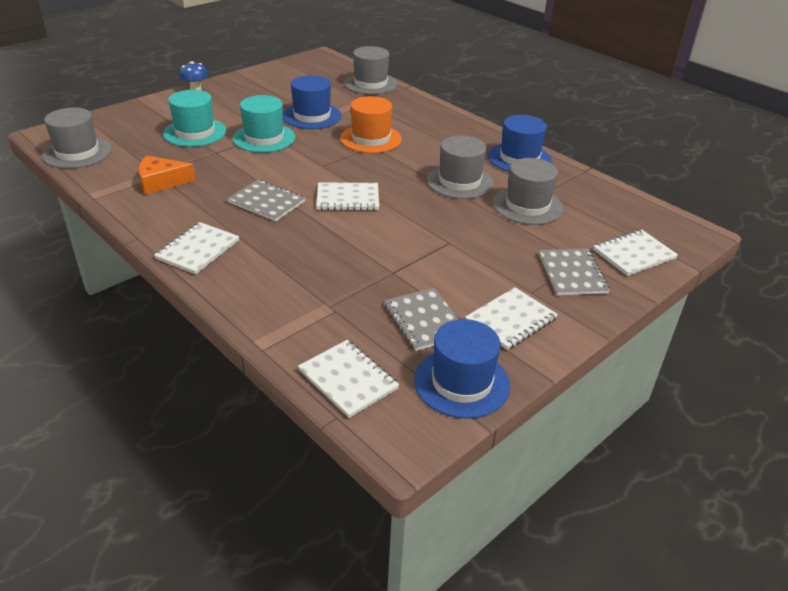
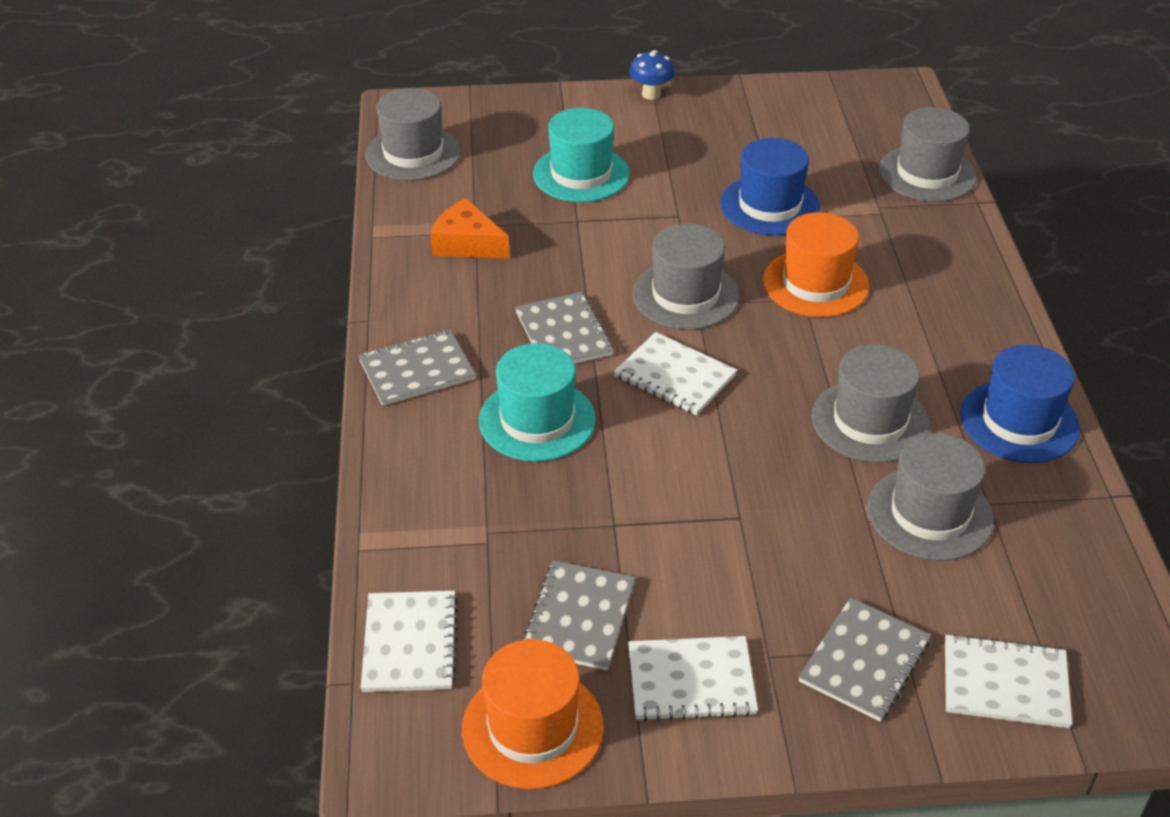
camera: 40 degrees right, 5 degrees up
(198, 249) = (417, 370): white notebook -> grey notebook
(264, 138) = (663, 220): turquoise hat -> turquoise hat (537, 420)
(312, 164) = (685, 295): none -> grey hat
(461, 382) = (532, 727): blue hat -> orange hat

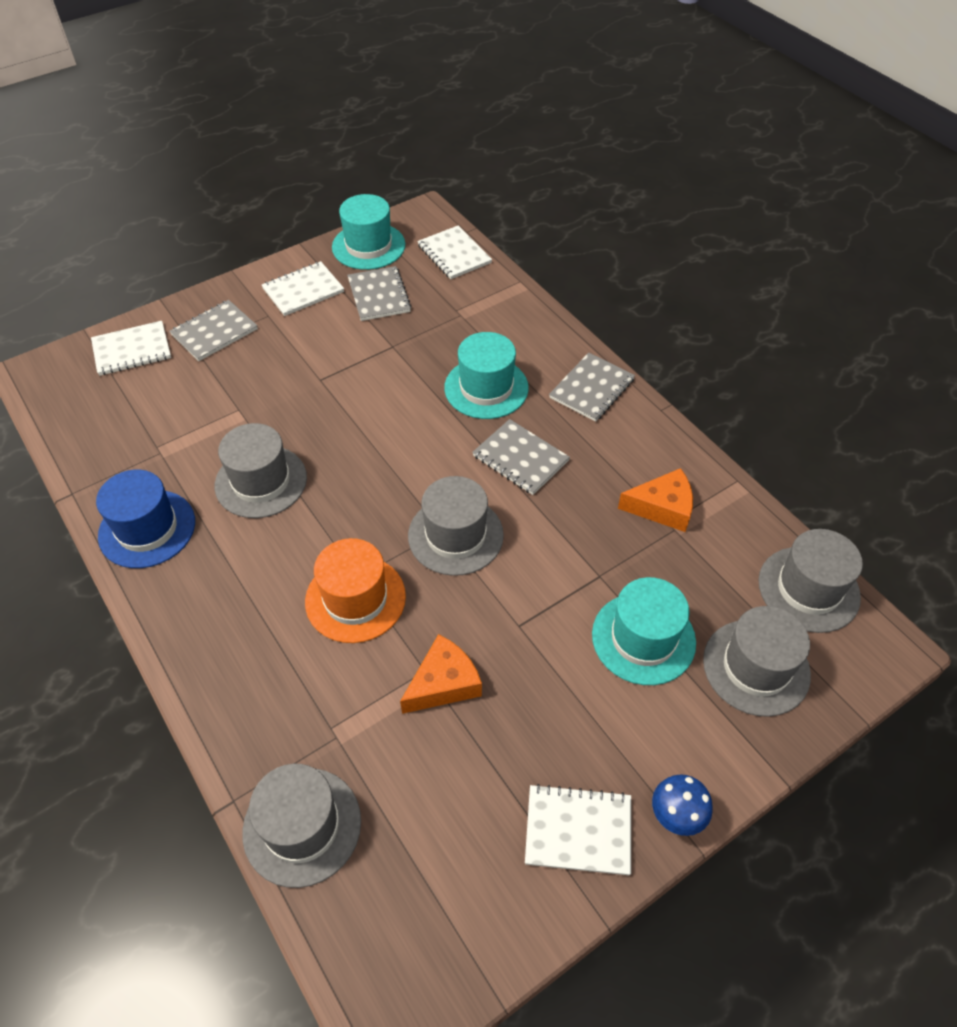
camera: 150 degrees right, 10 degrees up
(532, 727) = (368, 246): orange hat -> turquoise hat
(675, 376) = (418, 458): white notebook -> white notebook (578, 830)
(770, 205) = (443, 683): blue hat -> orange cheese
(864, 661) = (214, 332): grey notebook -> grey notebook turned 45 degrees clockwise
(930, 513) = (198, 429): grey hat -> grey hat (756, 667)

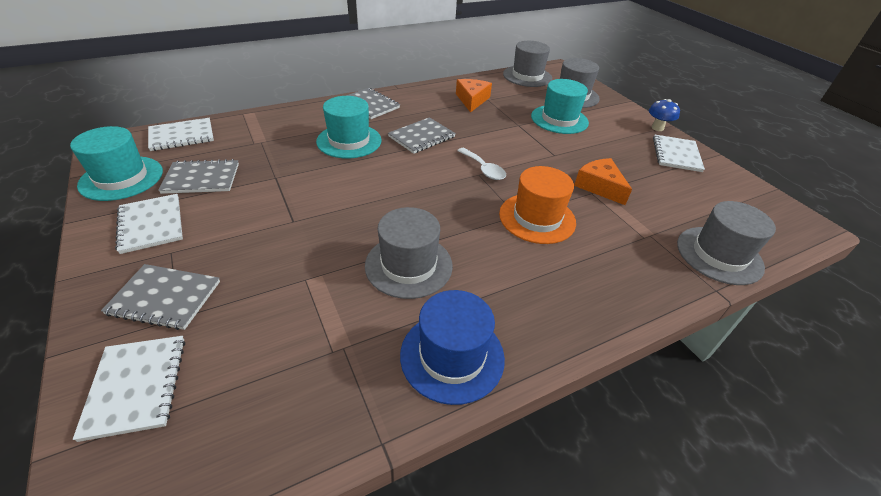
camera: 85 degrees left, 10 degrees down
(214, 332) = (164, 298): grey notebook -> grey notebook turned 45 degrees counterclockwise
(455, 535) = (483, 169): grey hat -> white spoon

